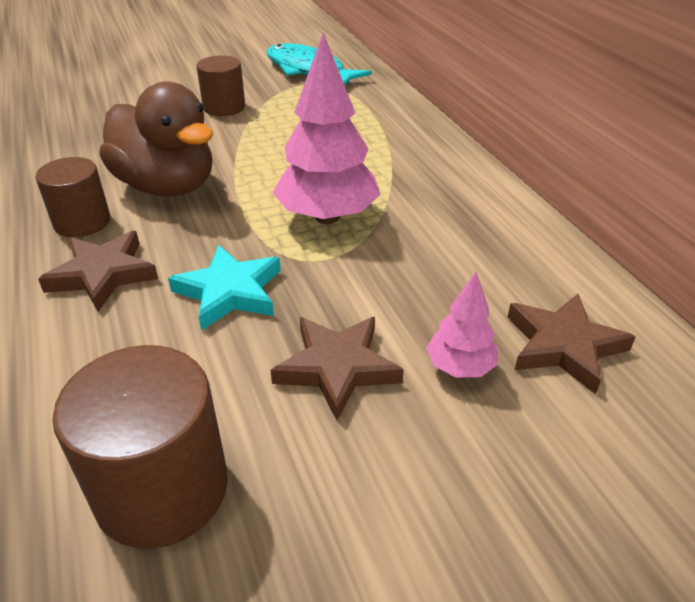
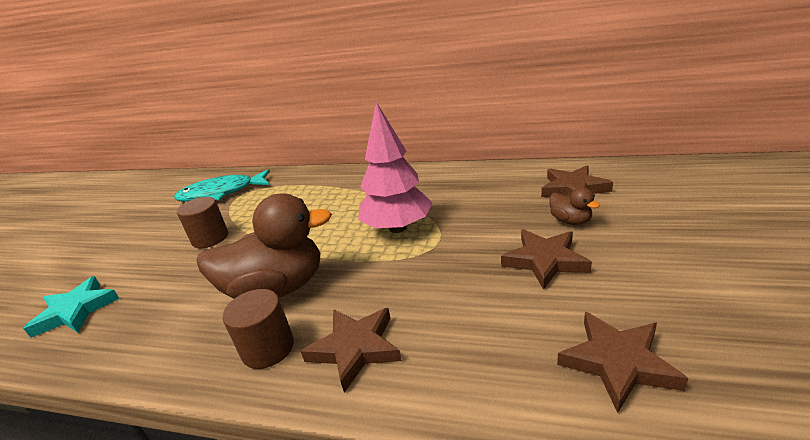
camera: 50 degrees left, 10 degrees down
(162, 489) = (618, 362): brown cylinder -> brown star
(229, 292) = (437, 286): turquoise star -> turquoise star (76, 311)
(460, 367) = (570, 221): pink tree -> brown duck

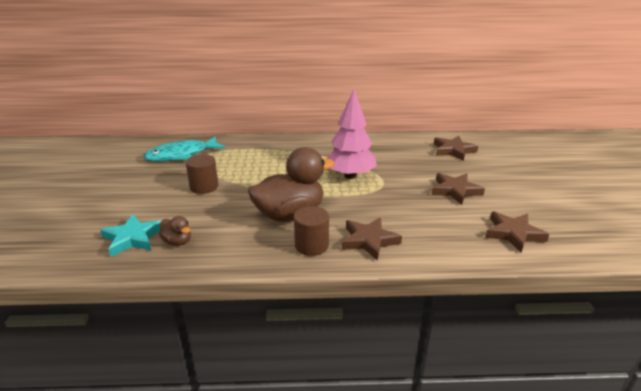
camera: 20 degrees left, 0 degrees up
(570, 221) = (460, 169): brown duck -> brown duck (177, 241)

